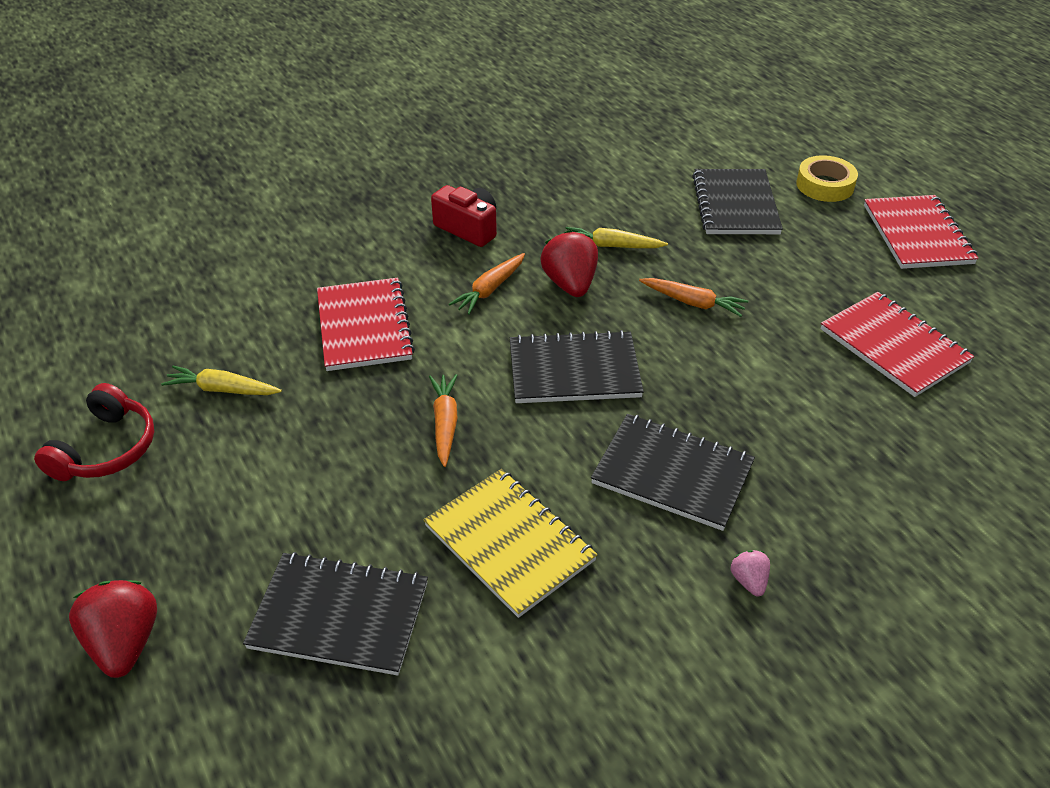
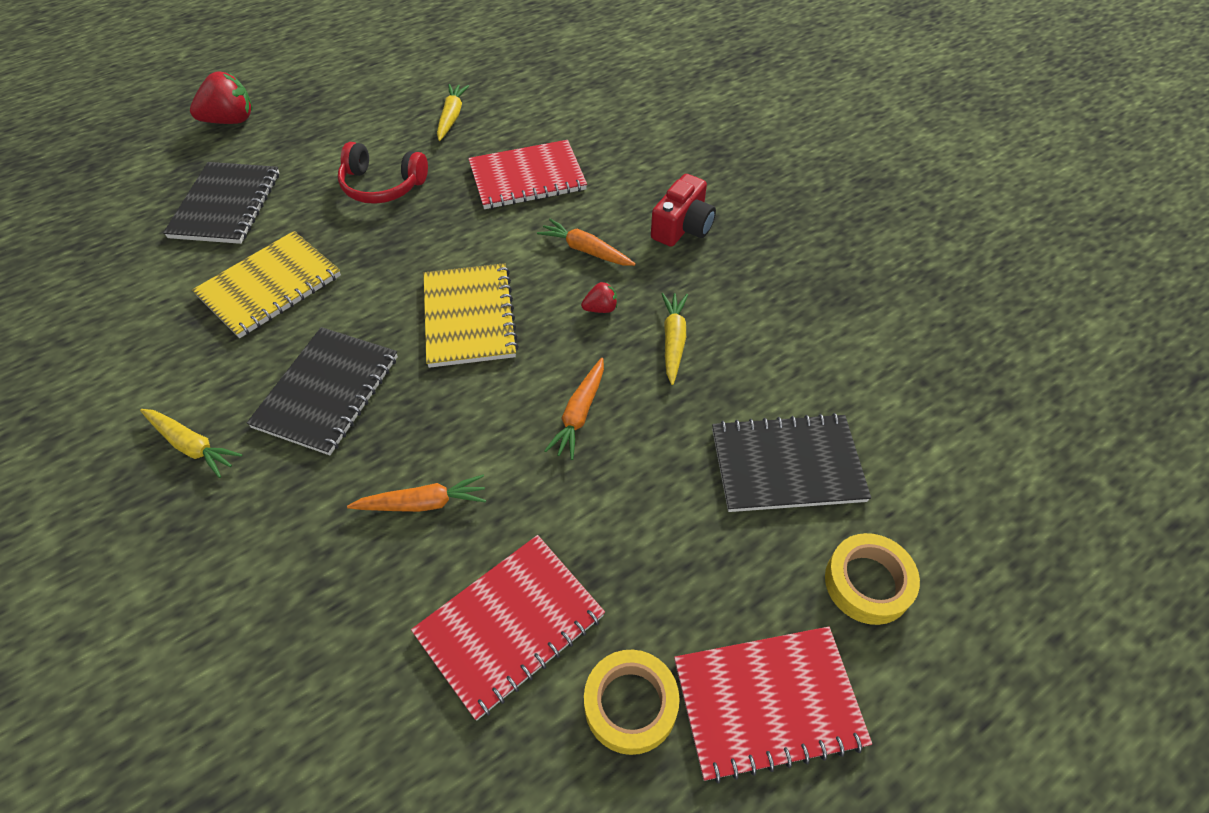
camera: 85 degrees right, 10 degrees up
(106, 449) = (395, 79): red headphones -> red headphones (382, 186)
(445, 423) = (406, 237): orange carrot -> orange carrot (423, 503)
(570, 284) = (600, 308): red strawberry -> red strawberry, size x0.51
(574, 370) = (469, 317): black notebook -> yellow notebook
(749, 581) = (192, 446): pink strawberry -> yellow carrot
(936, 291) = (630, 704): none -> yellow tape

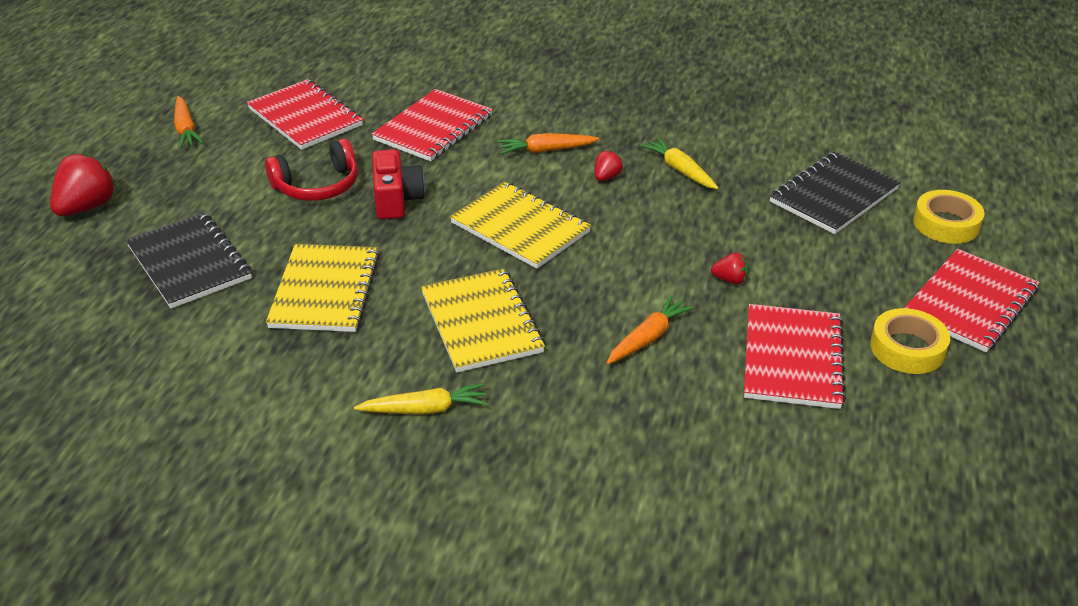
camera: 40 degrees left, 15 degrees down
(327, 392) = (481, 322): black notebook -> yellow notebook
(452, 117) = (305, 117): yellow carrot -> red notebook
(567, 493) = (730, 280): none -> red strawberry
(579, 414) = (677, 238): orange carrot -> orange carrot (186, 129)
(682, 227) = (594, 106): red camera -> red camera (396, 200)

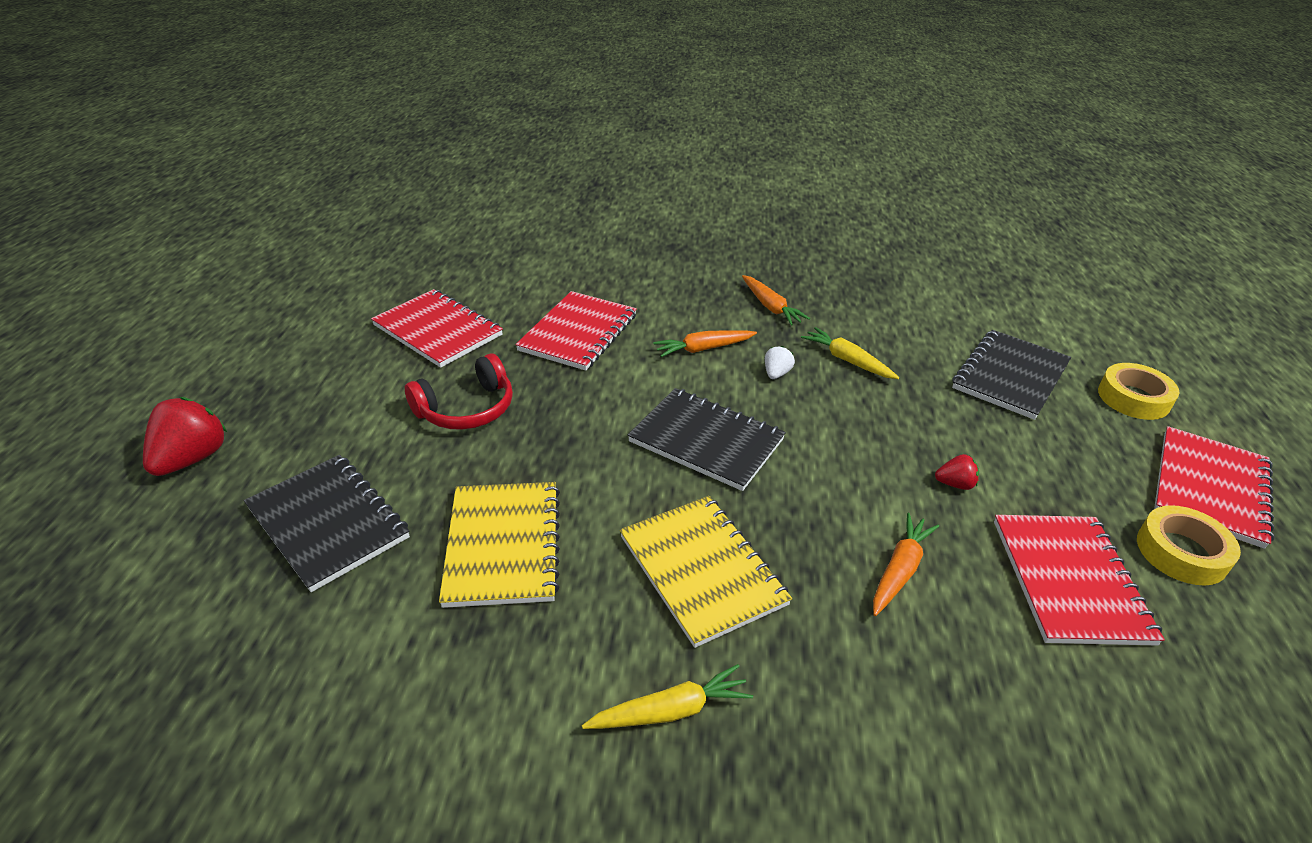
camera: 10 degrees left, 0 degrees up
(186, 129) = (305, 353): orange carrot -> orange carrot (771, 307)
(396, 200) = (560, 418): red camera -> none
(520, 227) = (706, 440): yellow notebook -> black notebook
(606, 177) = (776, 374): red strawberry -> white strawberry

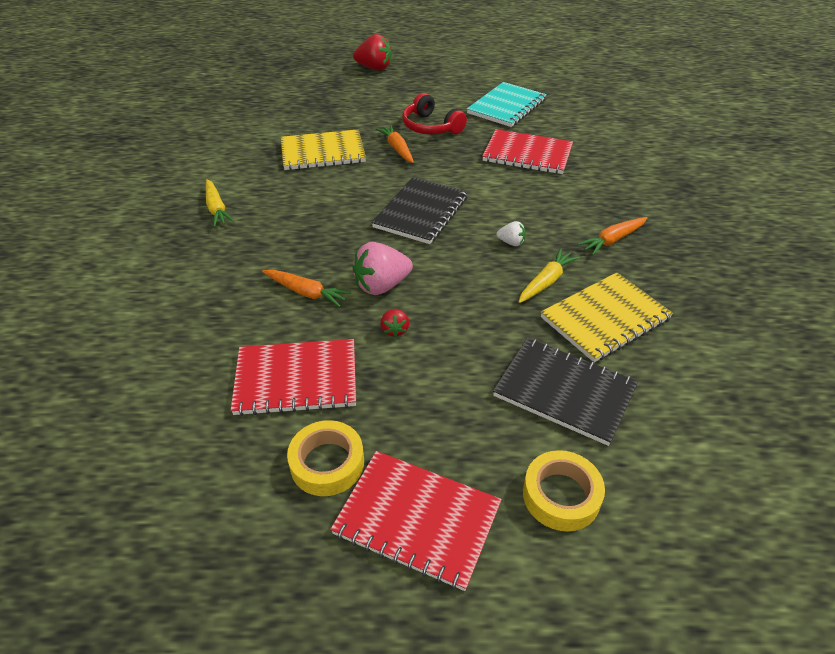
camera: 85 degrees right, 5 degrees up
(328, 522) = (335, 106): black notebook -> none
(438, 330) = (507, 106): red notebook -> turquoise notebook
(702, 570) = (306, 214): yellow notebook -> yellow notebook (605, 318)
(703, 349) = (530, 207): orange carrot -> orange carrot (397, 149)
(873, 490) = (381, 286): none -> pink strawberry

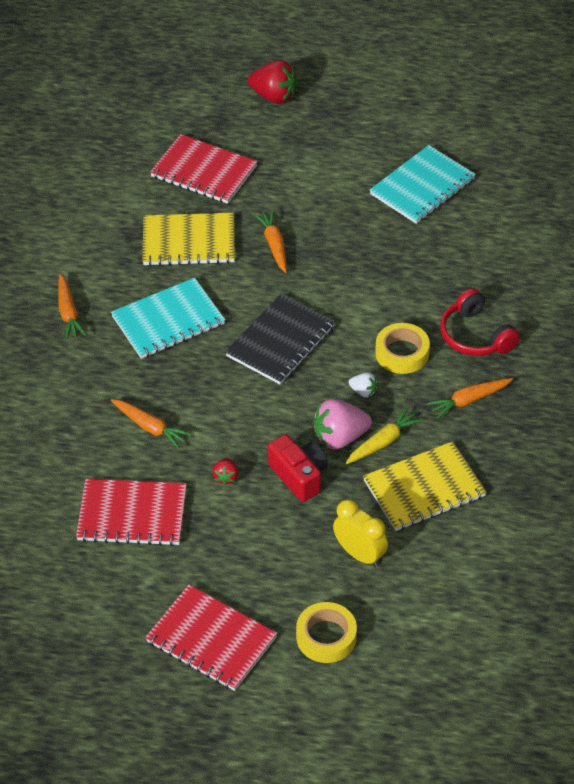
camera: 10 degrees right, 5 degrees up
(216, 209) = (68, 313): yellow carrot -> orange carrot
(312, 206) = (168, 321): none -> turquoise notebook
(327, 463) = (149, 589): yellow tape -> yellow tape (402, 353)
(381, 286) = (222, 428): pink strawberry -> pink strawberry (340, 438)
(430, 127) = (320, 213): red headphones -> red headphones (475, 336)
(472, 320) = (299, 476): none -> red camera
(527, 154) = (421, 270): red notebook -> red notebook (203, 171)
(564, 391) = (359, 554): black notebook -> yellow clock

